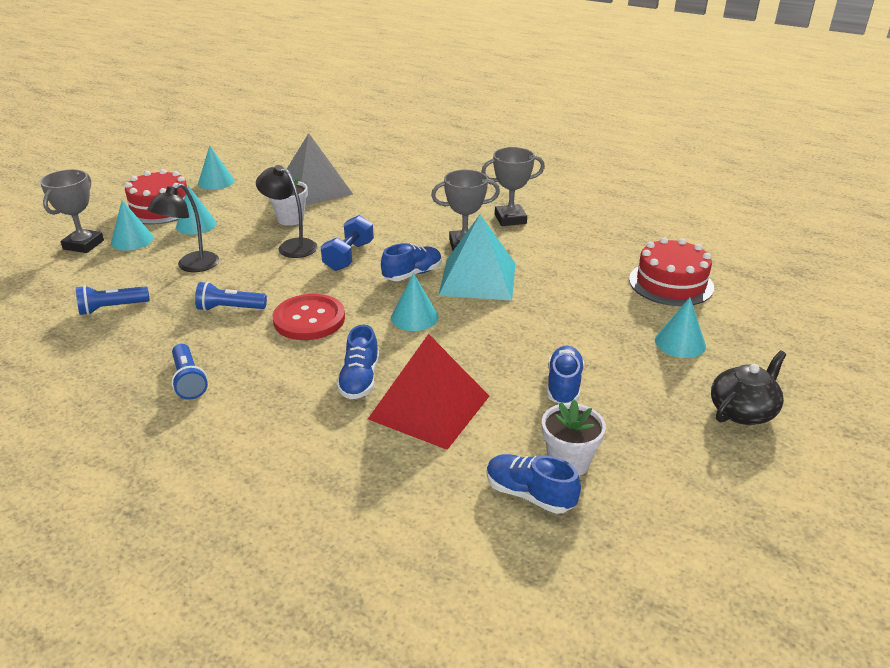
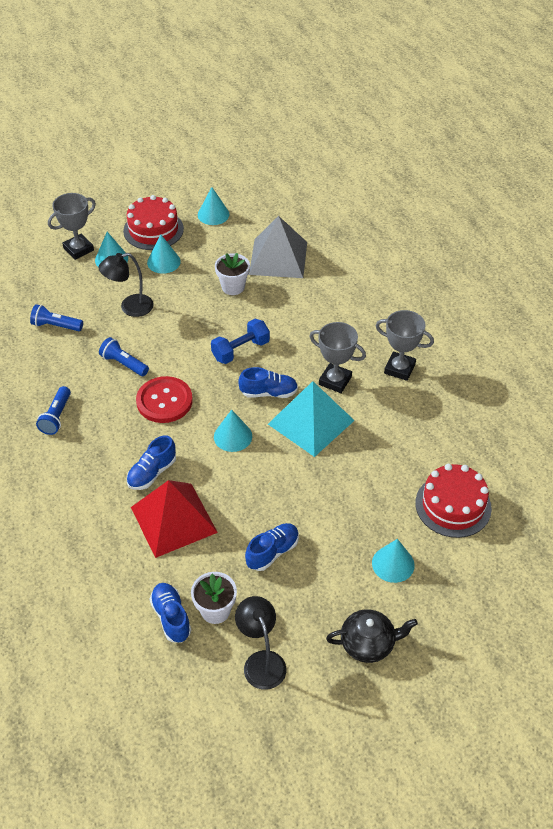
camera: 35 degrees right, 15 degrees up
(291, 246) = (210, 318): black lamp -> black lamp (261, 661)

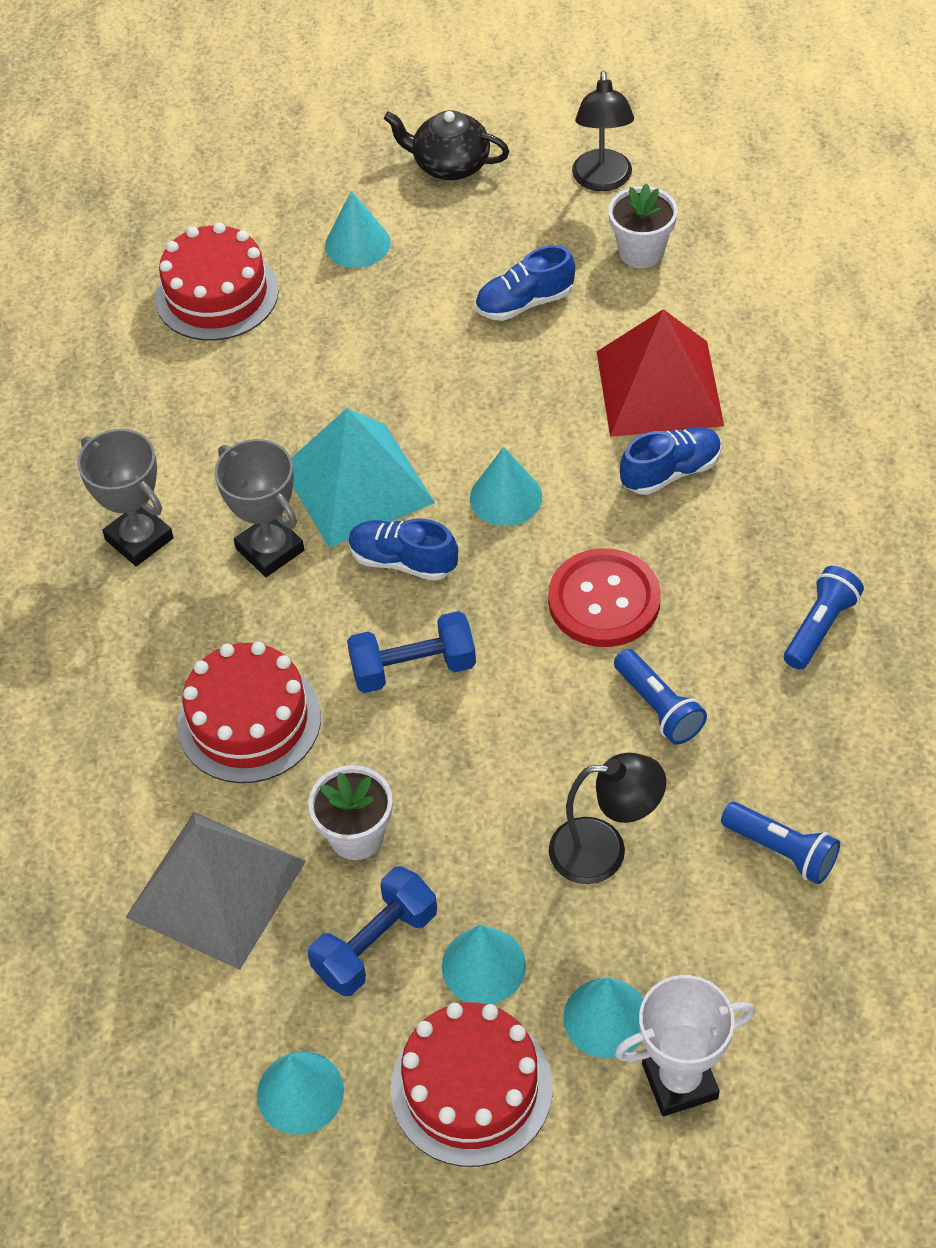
camera: 155 degrees left, 5 degrees up
(78, 249) = (679, 1081): grey trophy -> white trophy
(171, 617) = (708, 259): blue shoe -> none
(207, 257) = (375, 944): none -> blue dumbbell
(300, 313) = (249, 720): none -> red cake

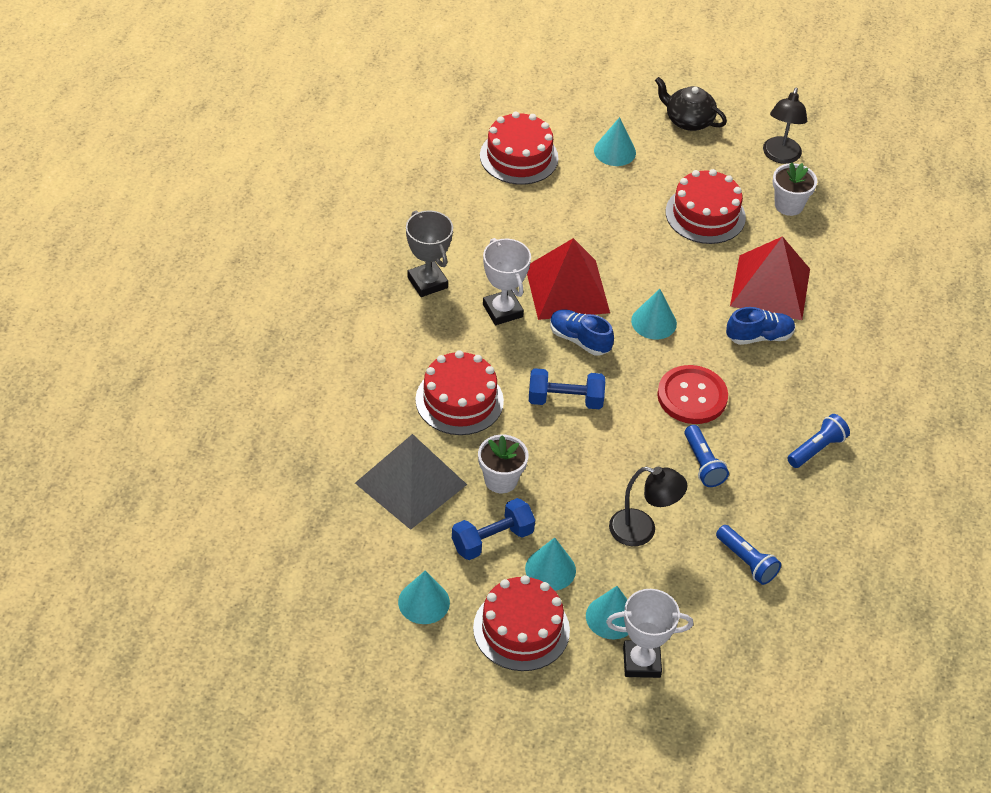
camera: 10 degrees right, 5 degrees down
(270, 549) = (502, 311): grey trophy -> white trophy
(357, 484) = (567, 289): turquoise pyramid -> red pyramid
(524, 303) = (705, 214): blue shoe -> red cake

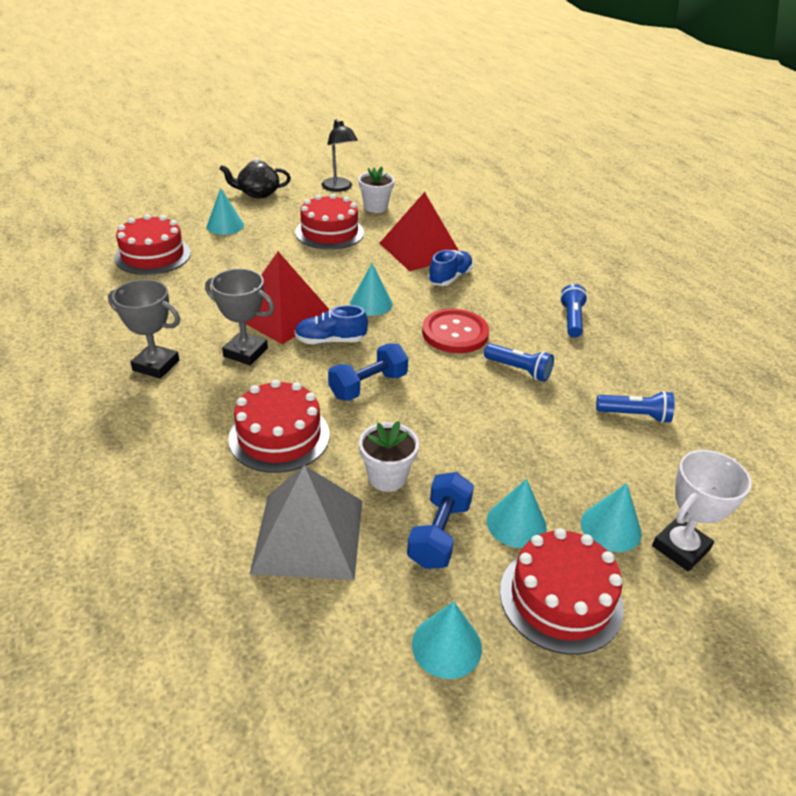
camera: 40 degrees left, 10 degrees down
(502, 311) = (245, 352): white trophy -> grey trophy
(642, 530) = (541, 442): black lamp -> none

